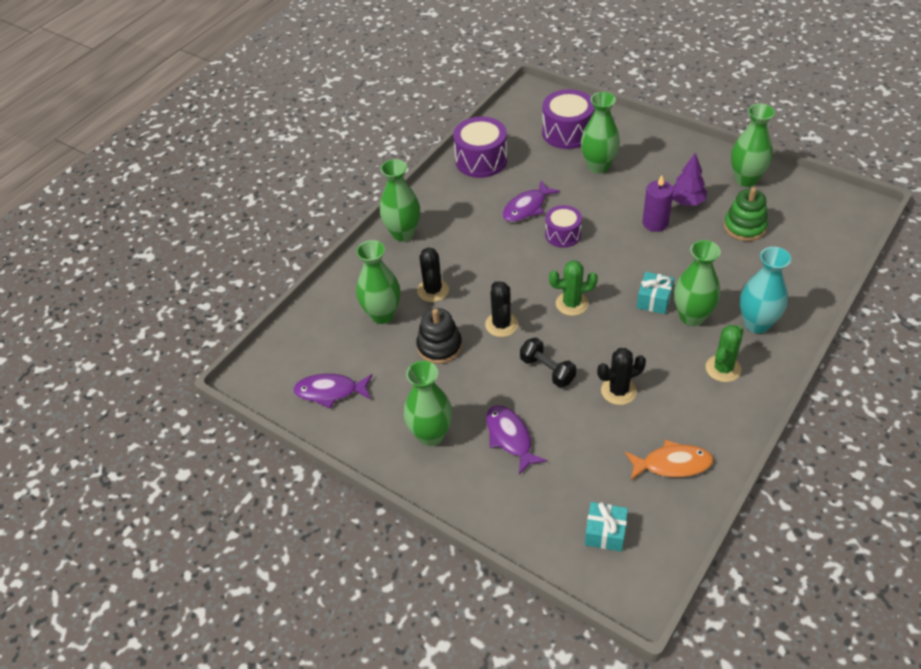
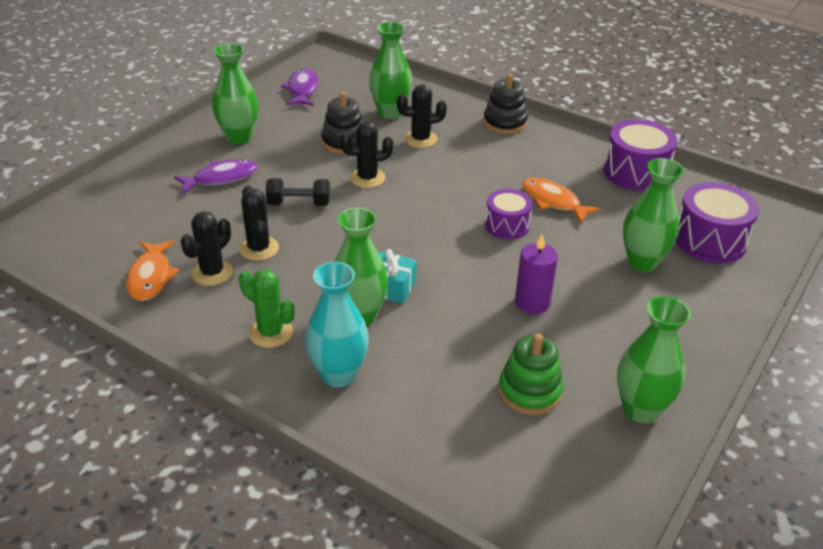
camera: 85 degrees right, 10 degrees down
(403, 233) = (505, 123): green vase -> black stacking toy
(527, 207) = (553, 201): purple fish -> orange fish
(547, 370) = (299, 203): black dumbbell -> black dumbbell turned 45 degrees clockwise
(572, 304) = (392, 225): green cactus -> none
(605, 533) = (91, 227): turquoise gift -> none
(658, 419) = (212, 273): none -> black cactus
(686, 201) = (579, 338): purple tree -> none

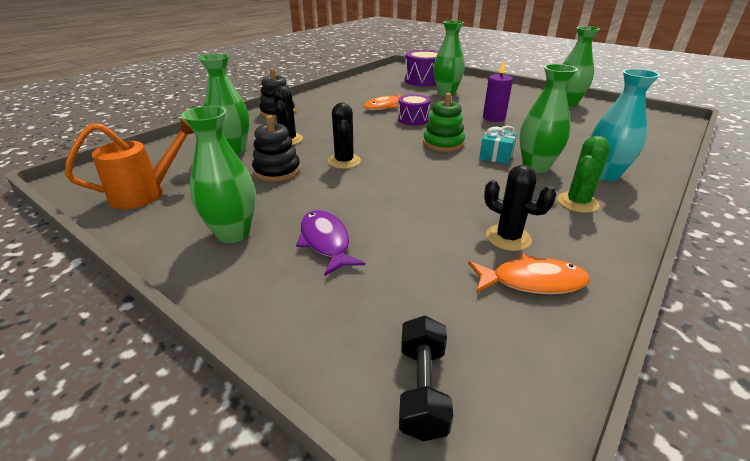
camera: 85 degrees left, 5 degrees down
(259, 248) = (460, 212): black cactus -> none
(299, 203) = (383, 192): black dumbbell -> black dumbbell (422, 389)
(302, 90) = (145, 193): purple fish -> orange watering can
(529, 391) = (573, 123): green stacking toy -> green stacking toy (443, 143)
(635, 172) = (355, 87): purple drum -> none

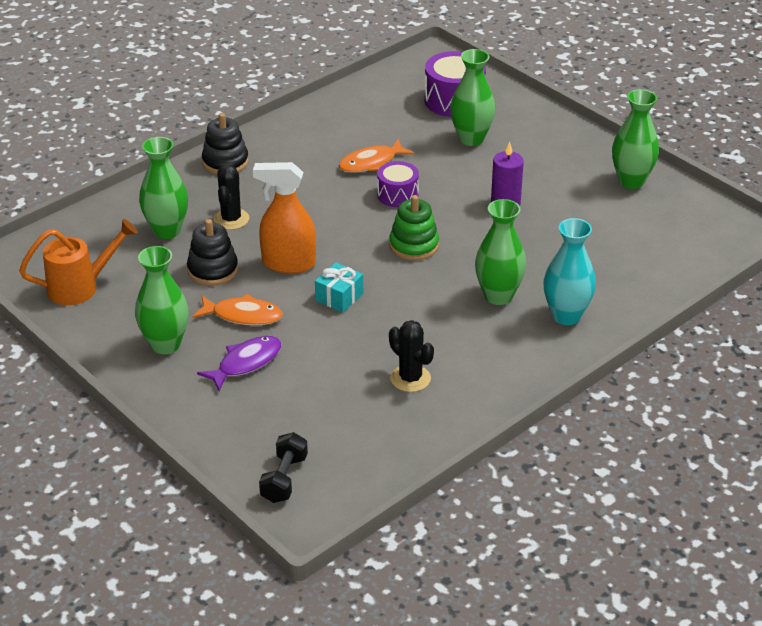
camera: 10 degrees right, 5 degrees up
(326, 242) = (246, 363): purple fish -> purple fish turned 60 degrees clockwise
(344, 161) = (288, 263): black cactus -> orange spray bottle
(496, 155) = (465, 273): turquoise gift -> turquoise gift (339, 297)
(532, 281) = (404, 420): orange fish -> orange fish (243, 315)
(577, 203) = (506, 348): green cactus -> none

